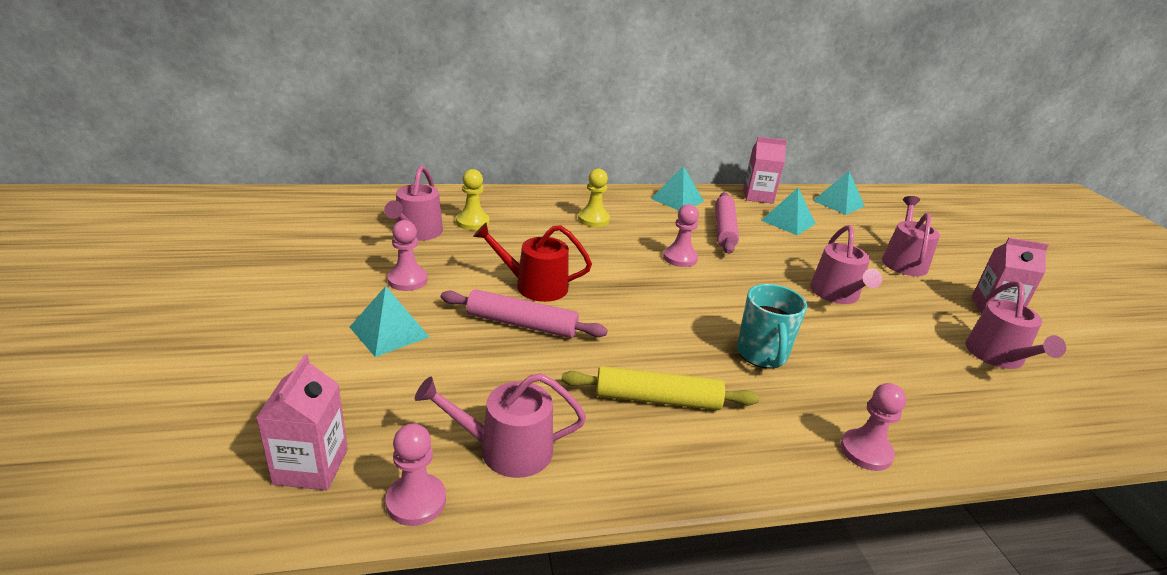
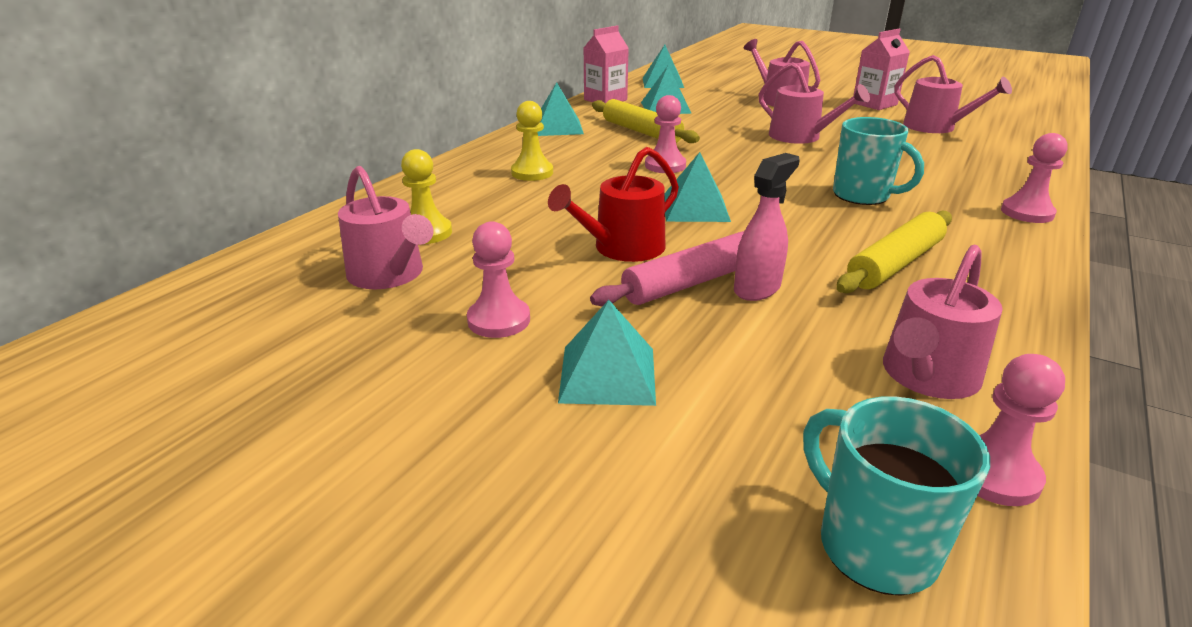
camera: 45 degrees left, 0 degrees up
(311, 466) = (874, 546): pink carton -> turquoise mug
(544, 350) = (757, 288): none -> pink spray bottle
(628, 291) = (695, 208): none -> turquoise pyramid
(724, 229) = (641, 131): pink rolling pin -> yellow rolling pin

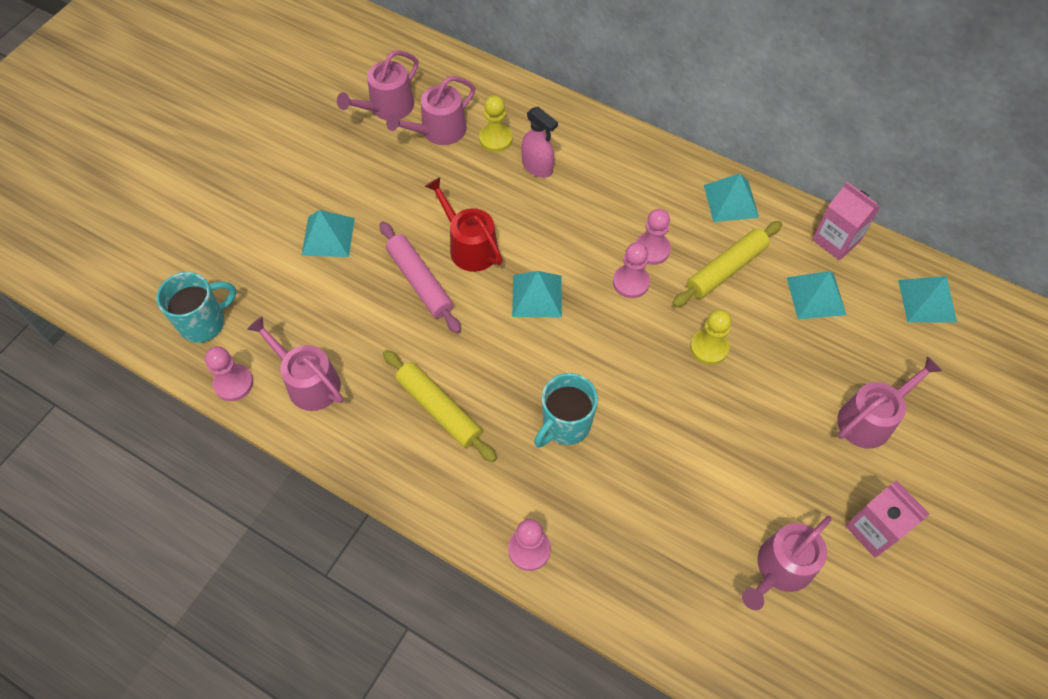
camera: 90 degrees right, 30 degrees up
(499, 320) = (384, 187): pink pawn -> pink pawn (652, 249)
(532, 173) = (608, 188): yellow pawn -> yellow pawn (709, 347)
(757, 288) = (410, 317): pink spray bottle -> pink spray bottle (537, 167)
(800, 137) = (726, 411): pink watering can -> pink watering can (387, 107)

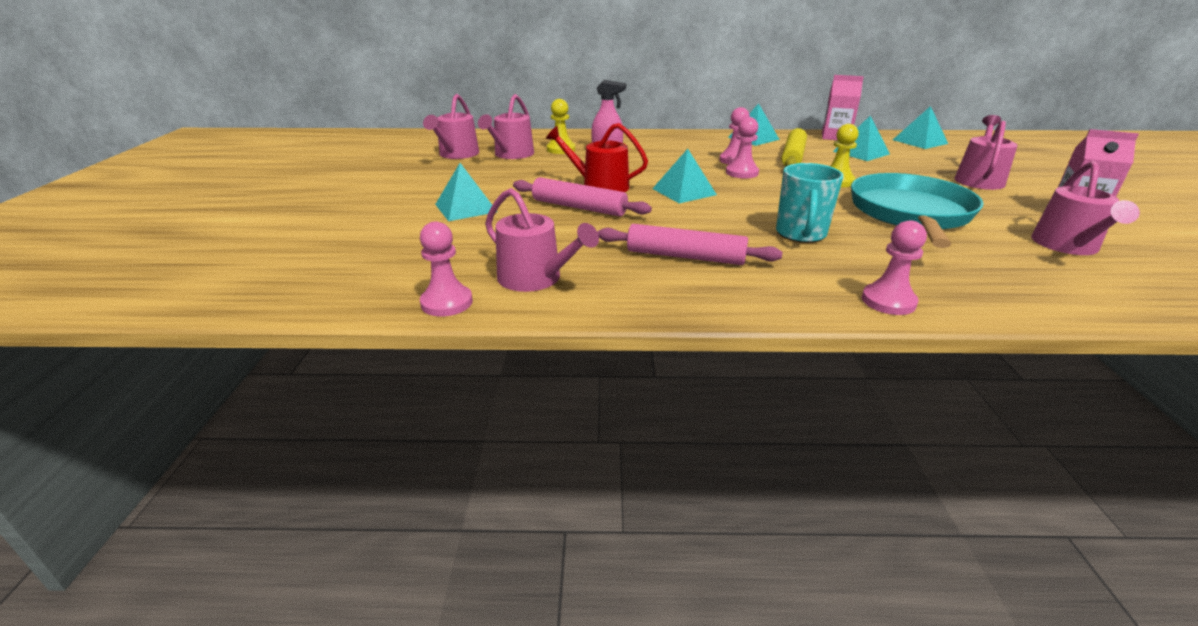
camera: 30 degrees left, 30 degrees down
(204, 323) = (372, 278): turquoise mug -> none
(309, 382) = (535, 278): pink watering can -> pink watering can turned 150 degrees counterclockwise
(439, 409) = (685, 256): yellow rolling pin -> pink rolling pin
(706, 444) = (910, 214): none -> turquoise pan

